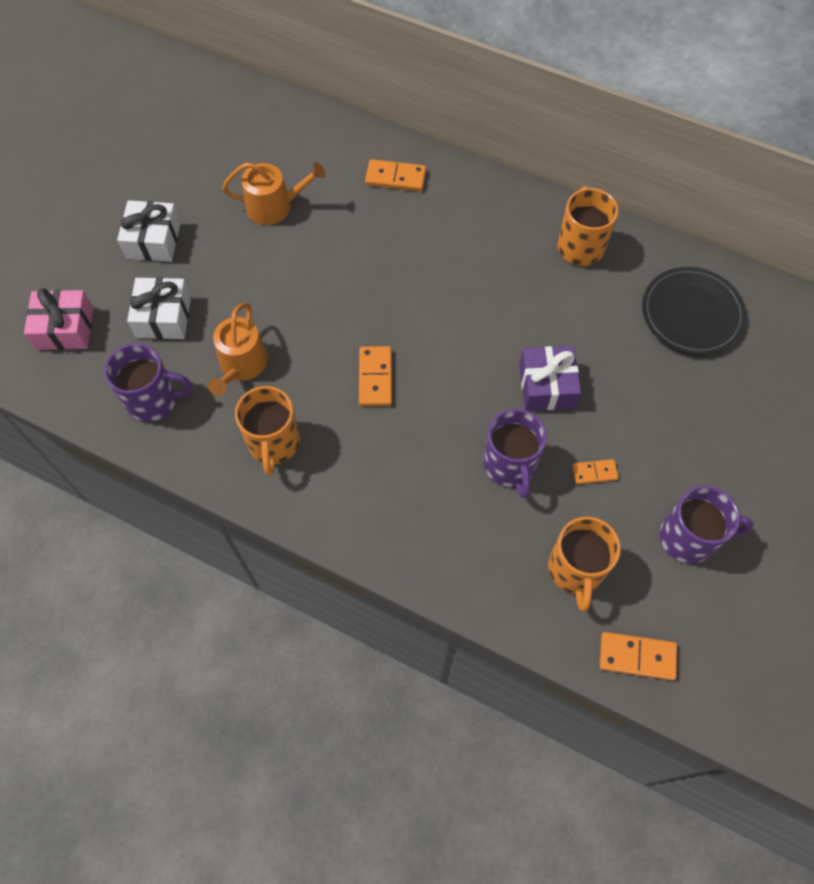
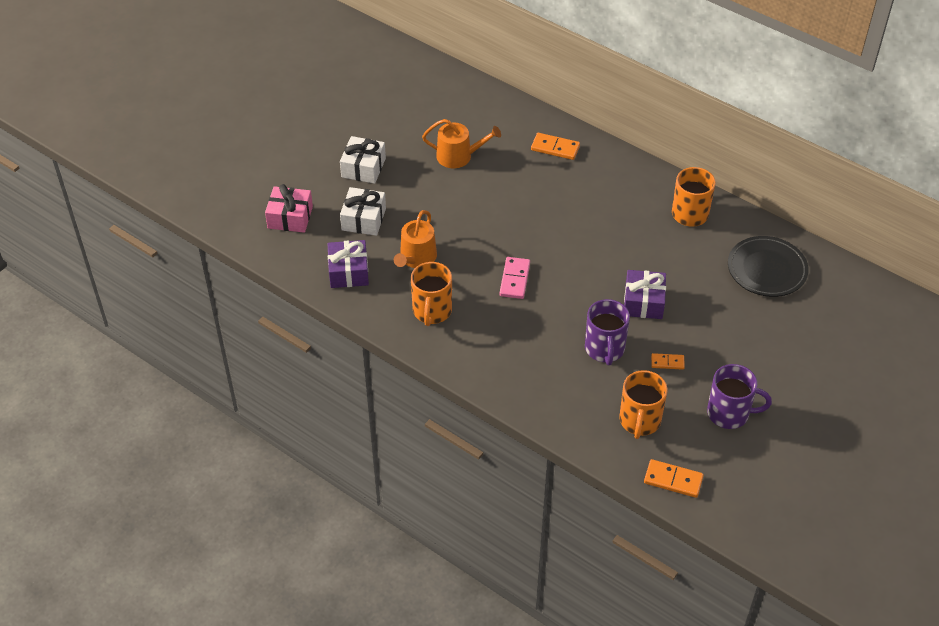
camera: 10 degrees right, 15 degrees down
(154, 400) = (348, 272): purple mug -> purple gift
(375, 378) = (515, 279): orange domino -> pink domino

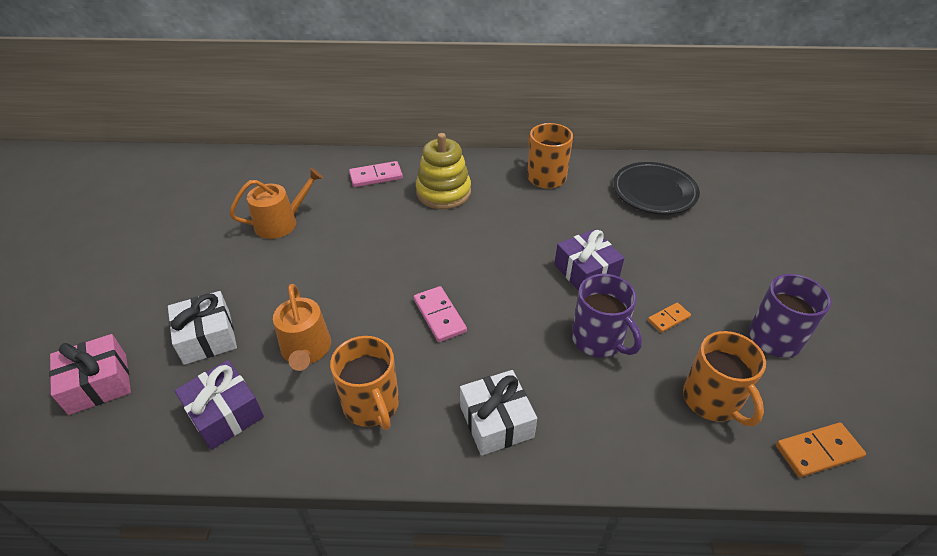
camera: 35 degrees left, 5 degrees down
(363, 168) = (172, 280): white gift -> white gift (496, 421)
(555, 148) = (376, 176): orange domino -> pink domino
(595, 187) = (443, 192): none -> yellow stacking toy

